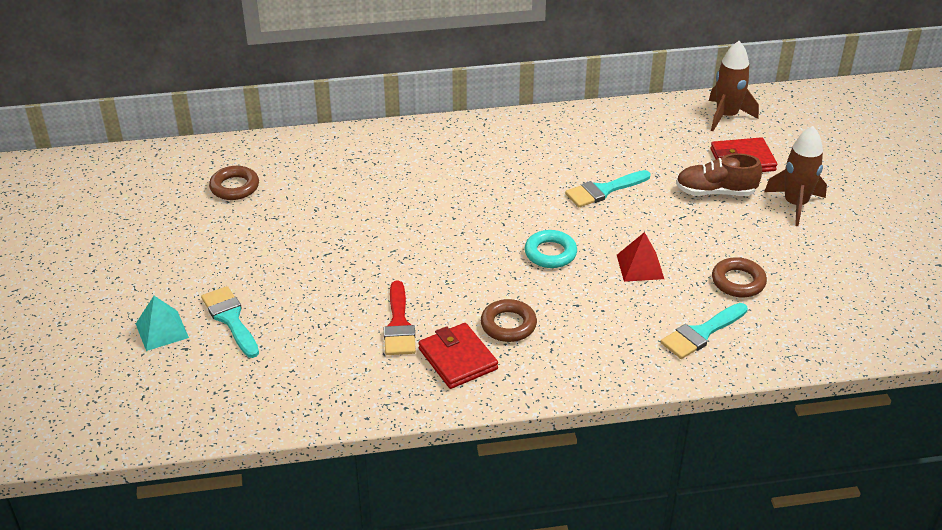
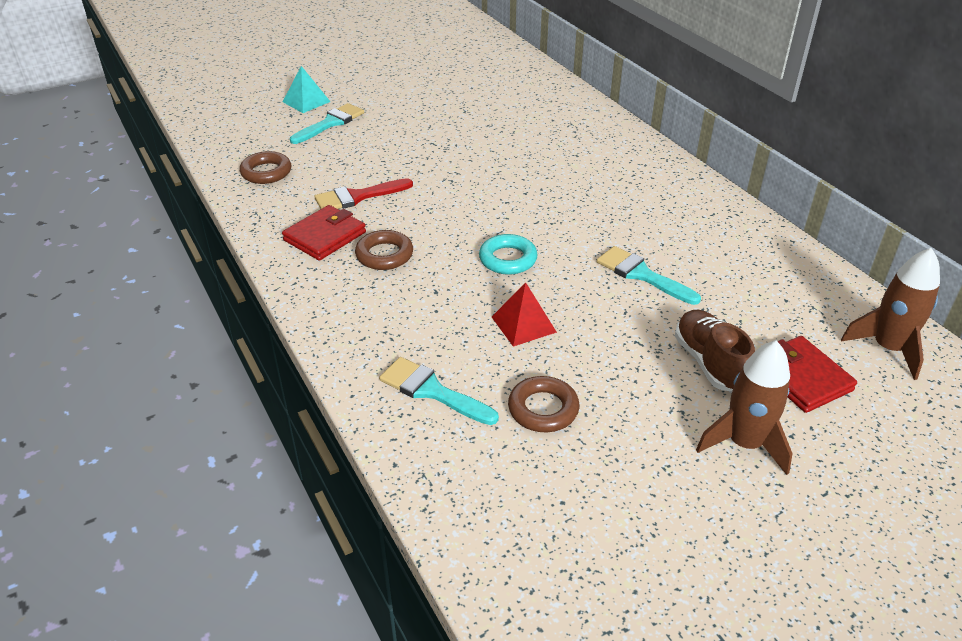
camera: 70 degrees right, 0 degrees up
(234, 187) = (491, 86): brown ring -> brown ring (266, 172)

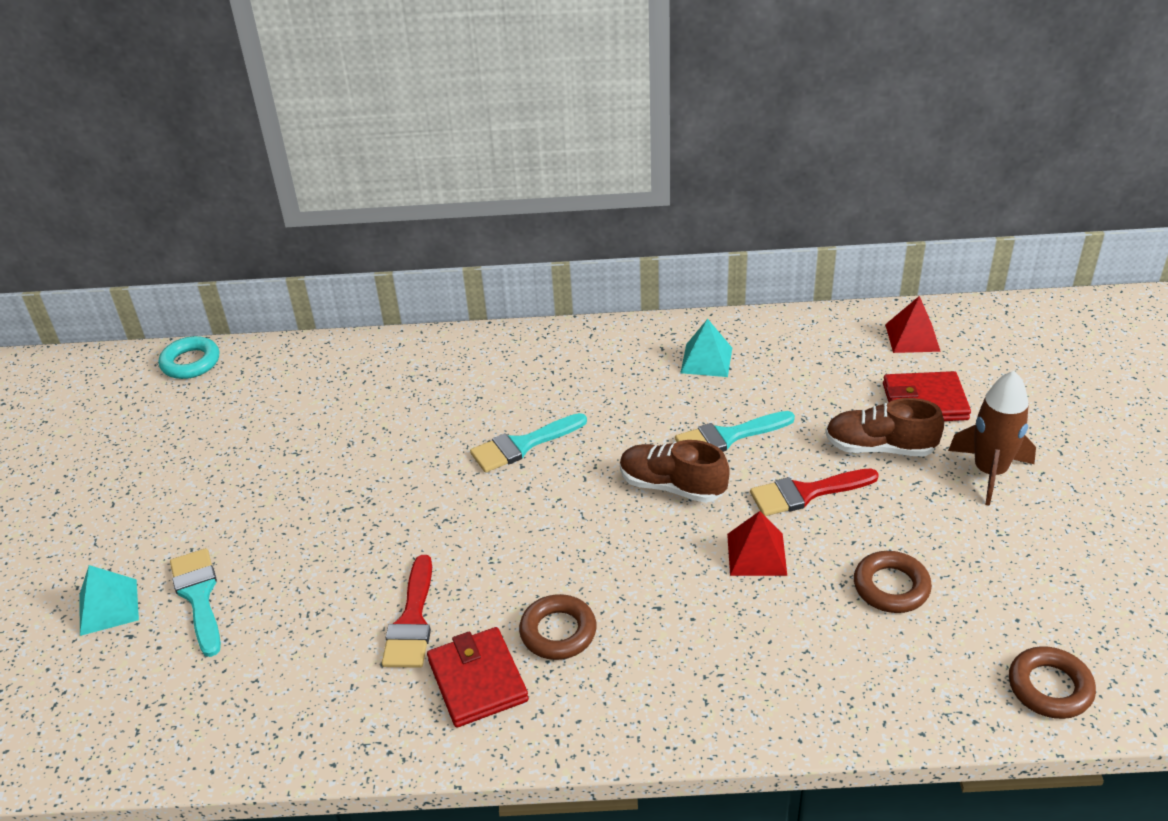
camera: 60 degrees left, 0 degrees up
(266, 172) = (268, 705): brown ring -> brown ring (1049, 687)
(432, 391) = (825, 666): turquoise brush -> turquoise brush (522, 445)
(508, 259) = (638, 526): turquoise ring -> turquoise ring (191, 362)
(561, 263) = (672, 486): none -> brown shoe
(613, 333) = (806, 493): none -> red brush
(722, 239) = (706, 360): none -> turquoise pyramid
(888, 348) = (912, 337): brown rocket -> red pyramid

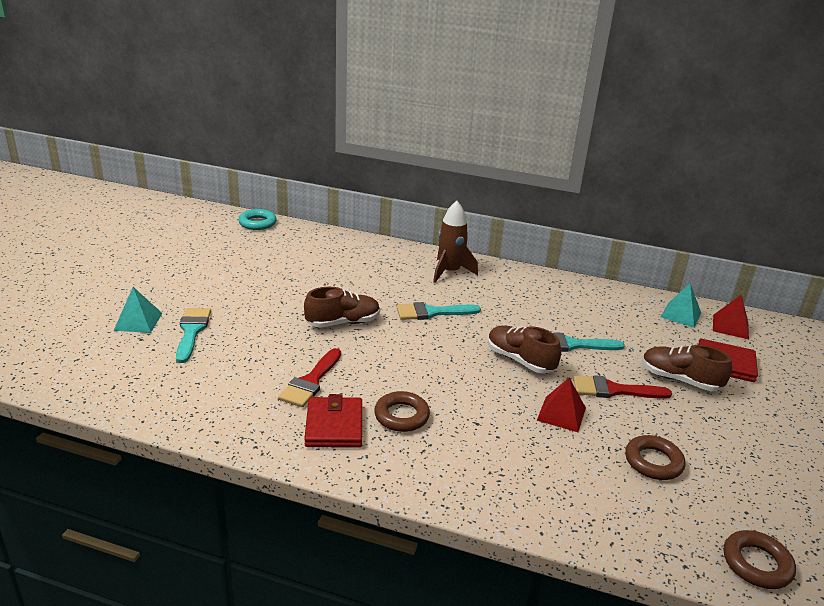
camera: 15 degrees right, 10 degrees down
(408, 505) = (343, 323): none -> brown shoe
(706, 360) = (576, 301): turquoise pyramid -> turquoise pyramid (680, 314)
(989, 472) = (759, 416): brown rocket -> brown rocket (450, 272)

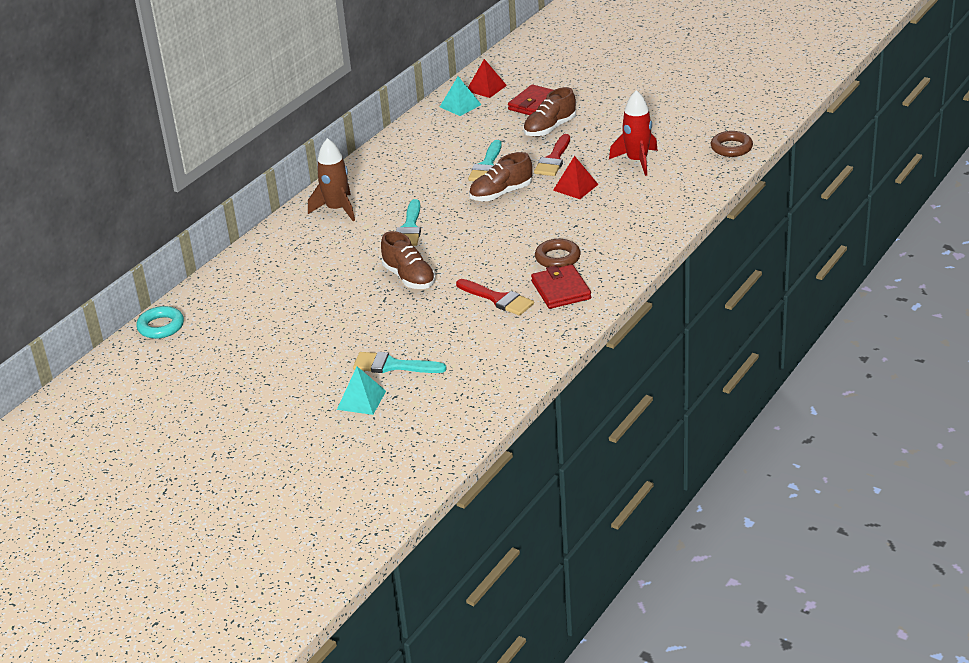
camera: 70 degrees left, 5 degrees up
(334, 426) = (561, 290): red wallet -> red wallet turned 60 degrees clockwise
(343, 323) = (409, 278): brown shoe -> brown shoe turned 150 degrees clockwise
(653, 462) = (637, 161): brown ring -> red rocket

